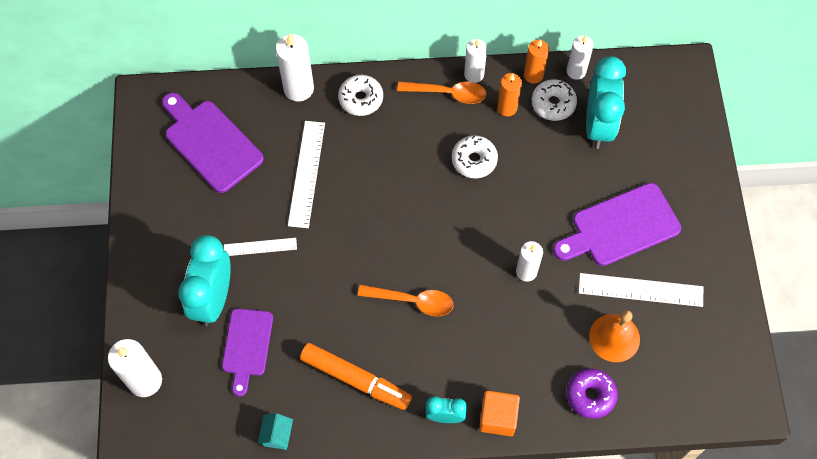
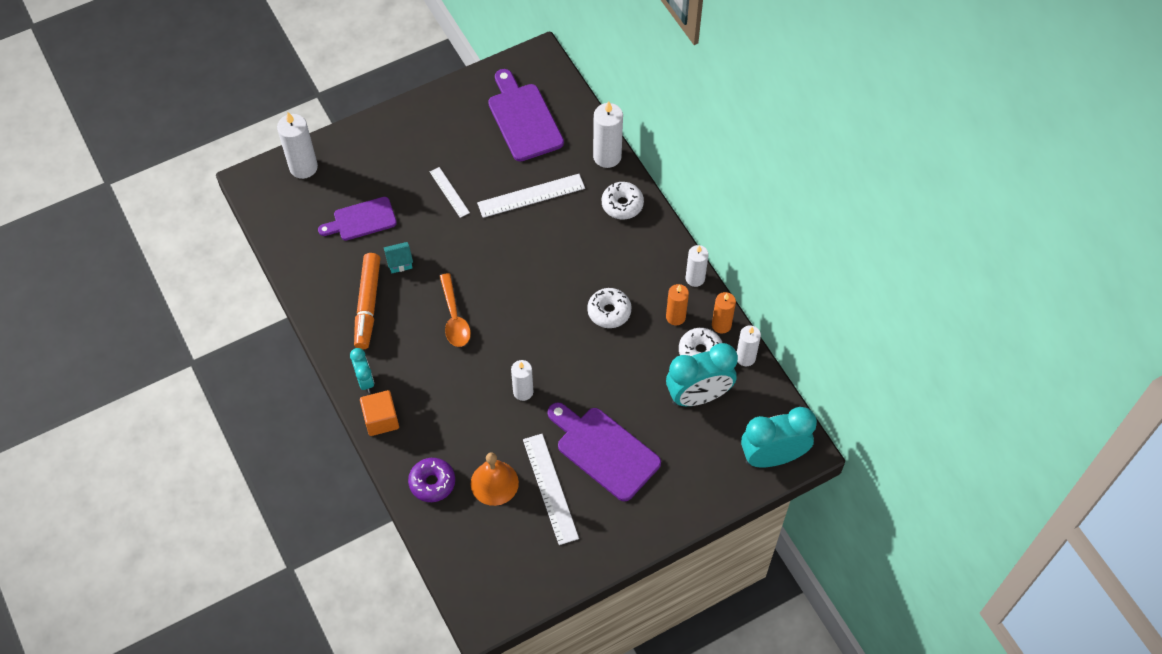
camera: 65 degrees right, 5 degrees down
(210, 142) = (523, 119): purple cutting board -> purple cutting board turned 45 degrees counterclockwise
(213, 299) = (390, 181): turquoise clock -> turquoise clock (772, 457)
(277, 435) = (298, 271): turquoise house -> turquoise house (399, 263)
(448, 93) = (664, 266): orange spoon -> none

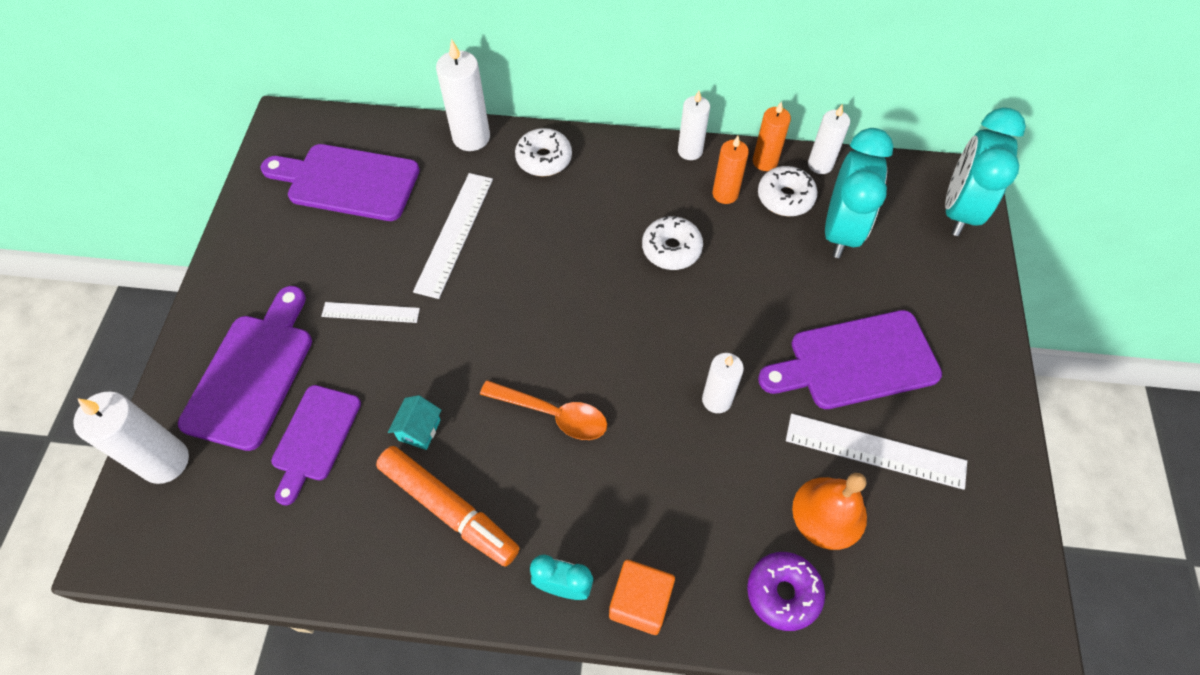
camera: 55 degrees left, 0 degrees up
(374, 166) = (252, 374): none -> purple cutting board

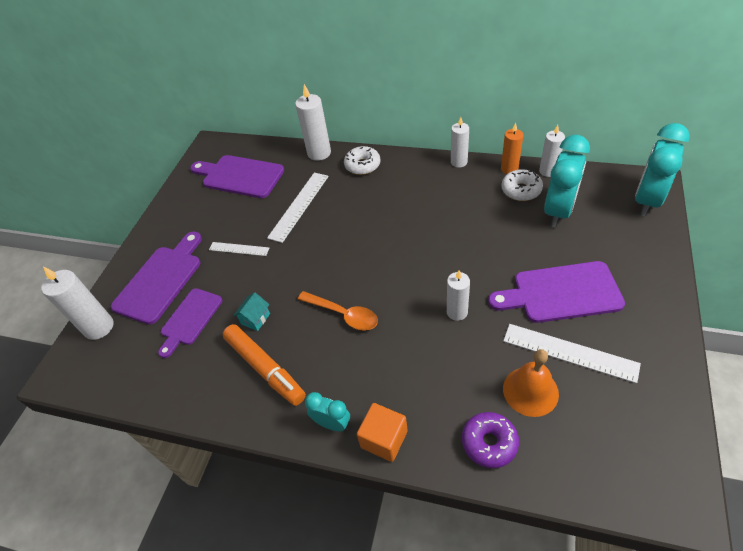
camera: 15 degrees right, 10 degrees down
(671, 249) = (438, 219): white donut -> none
(725, 194) = (479, 187): orange candle -> none

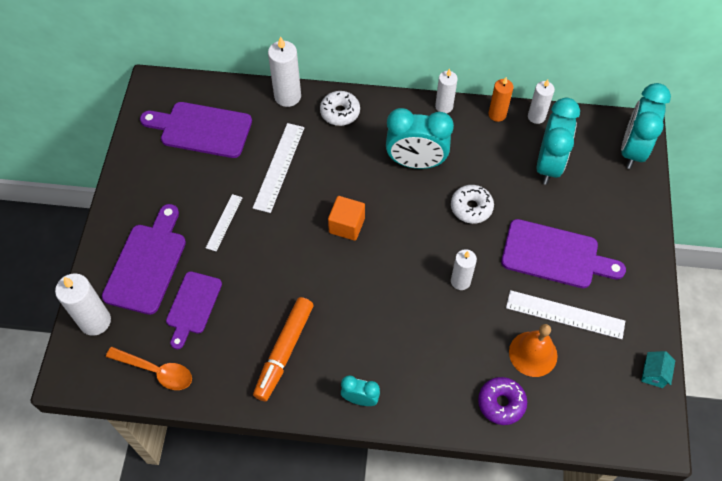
camera: 15 degrees left, 10 degrees up
(239, 249) = (224, 222): white ruler -> white ruler turned 75 degrees counterclockwise
(255, 319) = (262, 301): turquoise house -> turquoise house (653, 374)
(265, 368) = (284, 351): orange marker -> orange marker turned 75 degrees clockwise
(343, 314) = (350, 290): orange spoon -> orange spoon (156, 371)
(384, 439) = (409, 409): orange cube -> orange cube (347, 225)
(426, 206) = (416, 162): none -> turquoise clock
(521, 190) = (511, 141): white donut -> white donut (471, 208)
(561, 293) = (555, 255): purple cutting board -> purple cutting board turned 150 degrees counterclockwise

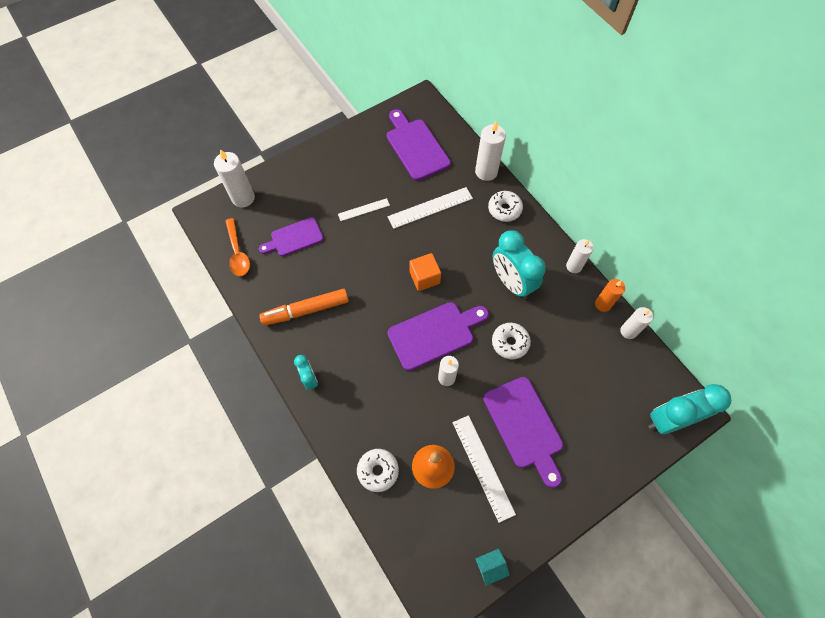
camera: 50 degrees right, 5 degrees up
(147, 264) = (301, 193): purple cutting board -> purple cutting board (435, 334)
(501, 403) = (378, 471): purple donut -> white donut
(548, 165) = (596, 369): turquoise clock -> none

